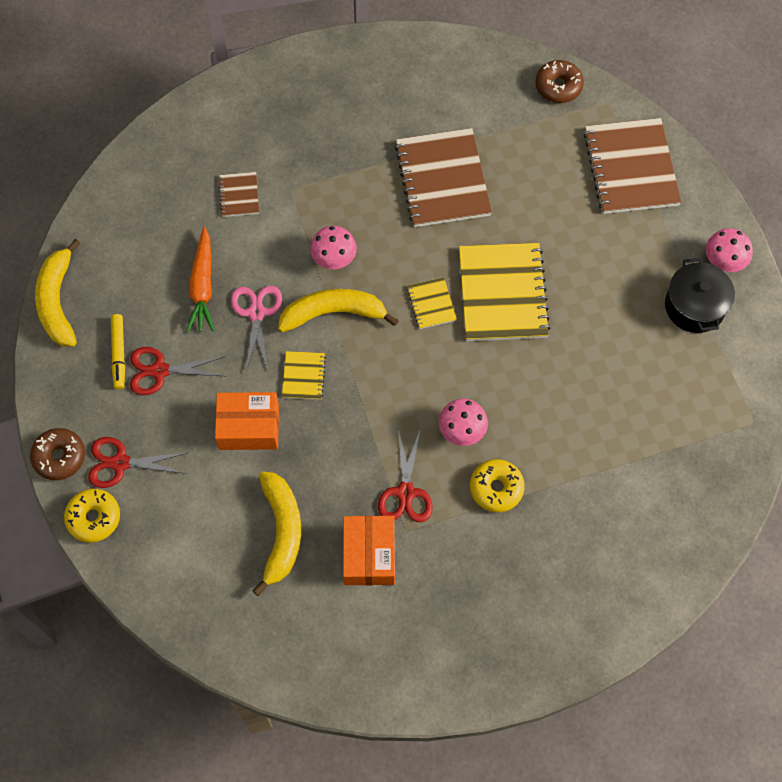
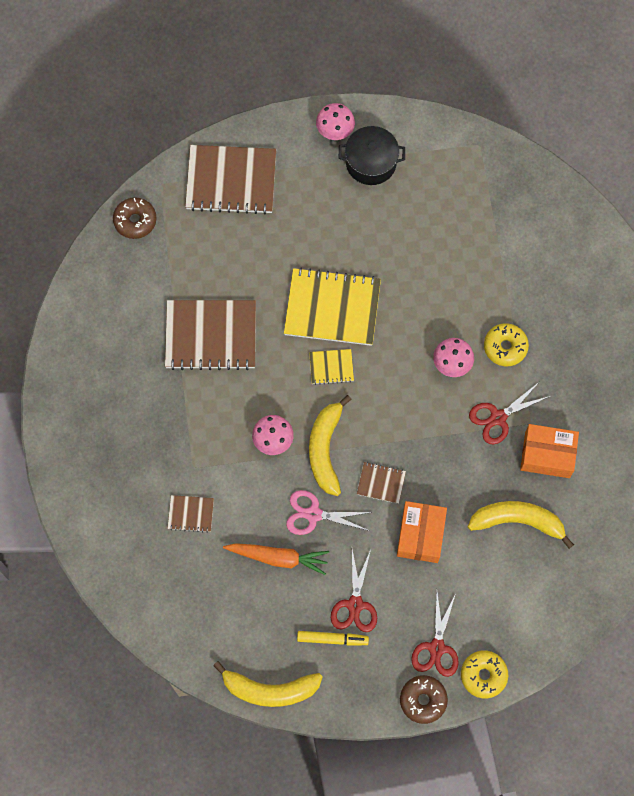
camera: 80 degrees left, 5 degrees up
(303, 376) = (381, 483): yellow notebook -> brown notebook
(405, 492) = (498, 417): red scissors -> red scissors turned 135 degrees clockwise

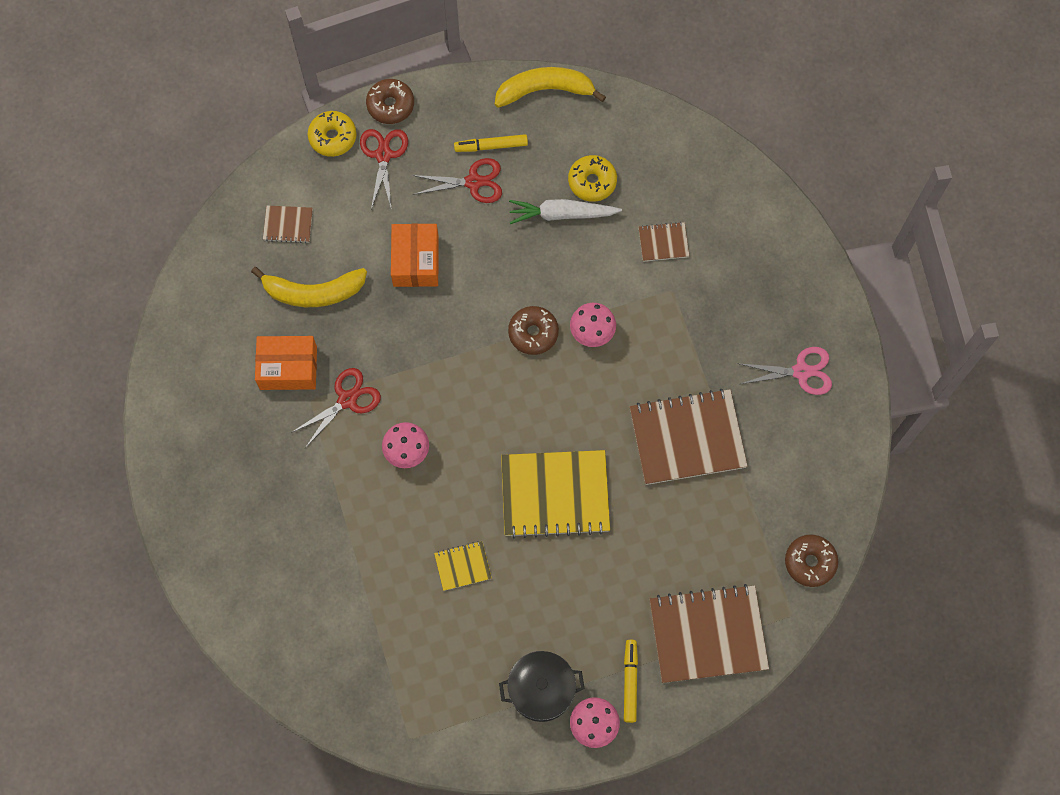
camera: 170 degrees right, 0 degrees up
(278, 558) = (561, 214): orange carrot -> white carrot
(300, 157) = (630, 682): none -> yellow marker
(313, 514) = (533, 263): pink scissors -> pink scissors (801, 372)
(325, 449) = (533, 333): yellow banana -> brown donut
(331, 367) = (543, 425): yellow notebook -> yellow notebook (463, 566)
(355, 604) = (473, 182): red scissors -> red scissors turned 90 degrees clockwise
(381, 483) = (466, 307): brown notebook -> brown notebook (288, 225)
(505, 347) = (348, 482): yellow donut -> yellow donut (592, 182)

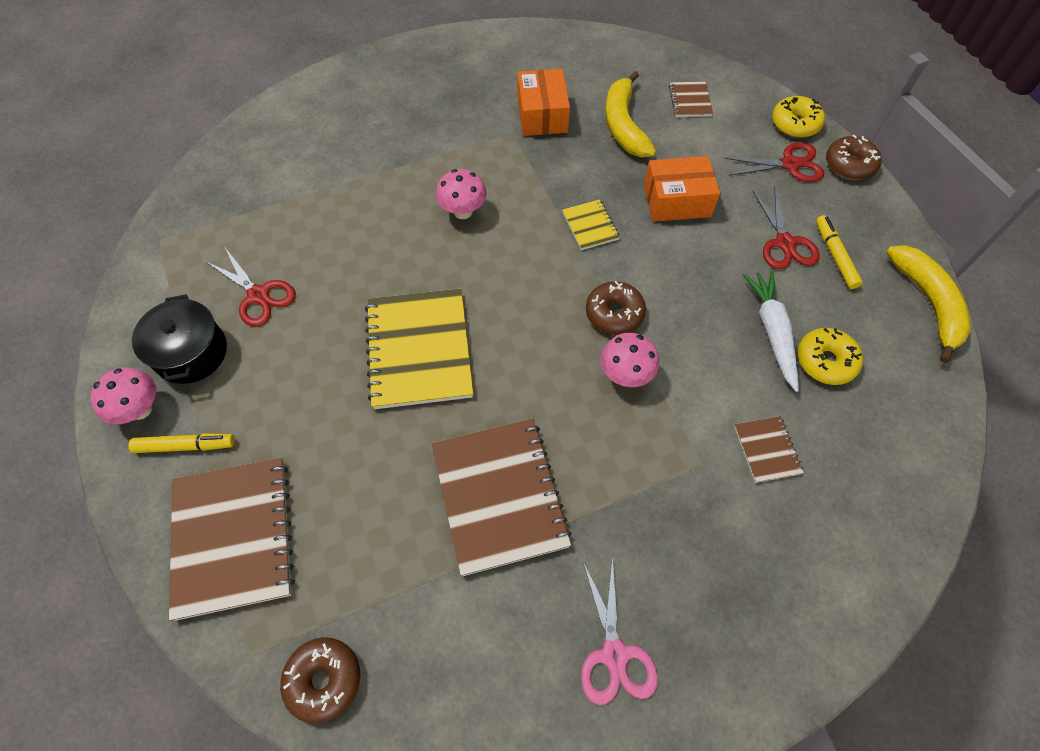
camera: 85 degrees right, 10 degrees down
(347, 400) = (514, 160): red scissors -> red scissors (258, 295)
(463, 566) = (337, 269): yellow notebook -> yellow notebook (590, 226)

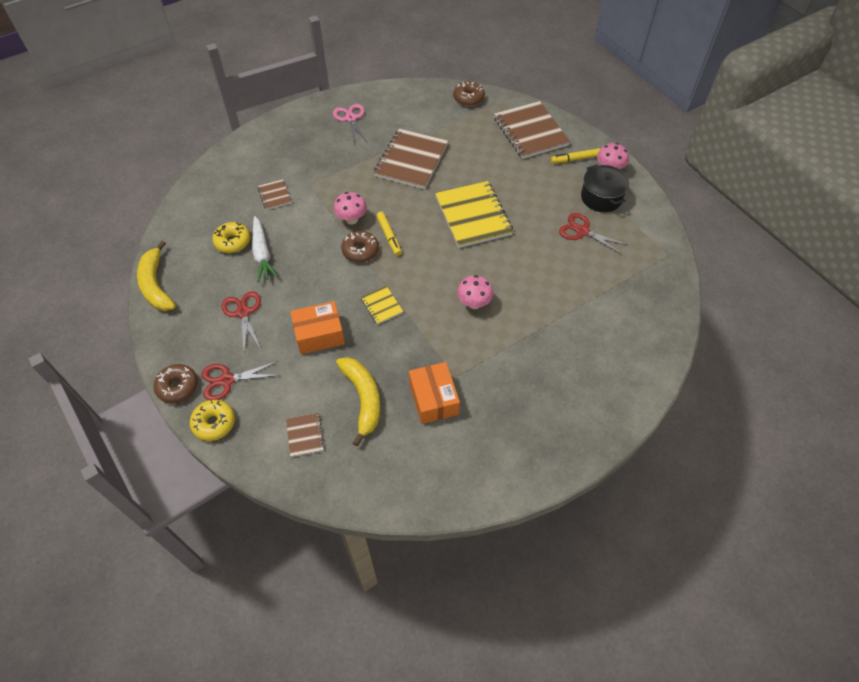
camera: 170 degrees right, 5 degrees down
(499, 496) = (411, 160): brown notebook -> brown notebook turned 45 degrees clockwise
(835, 256) = (210, 308): yellow marker -> yellow marker (389, 236)

